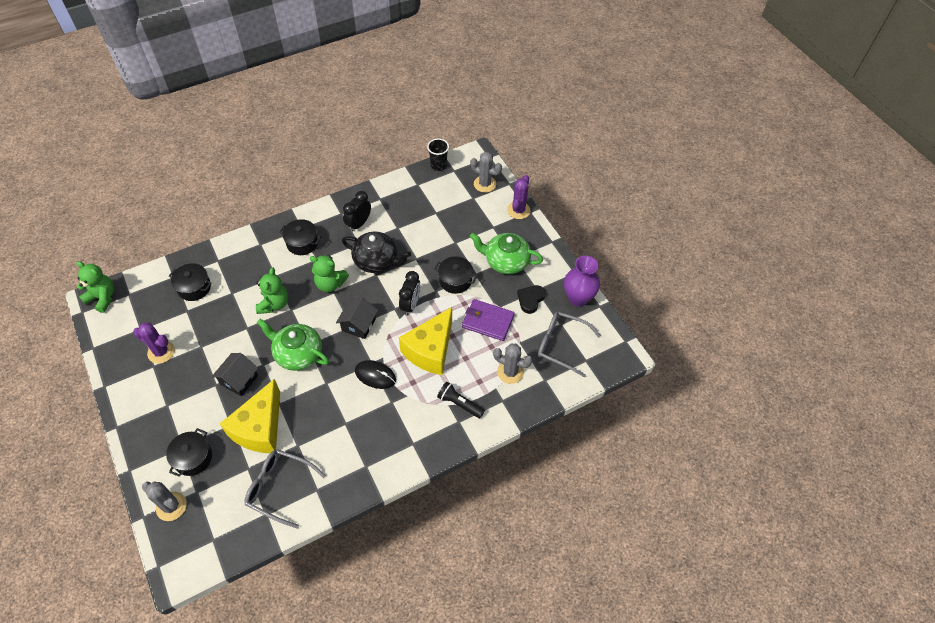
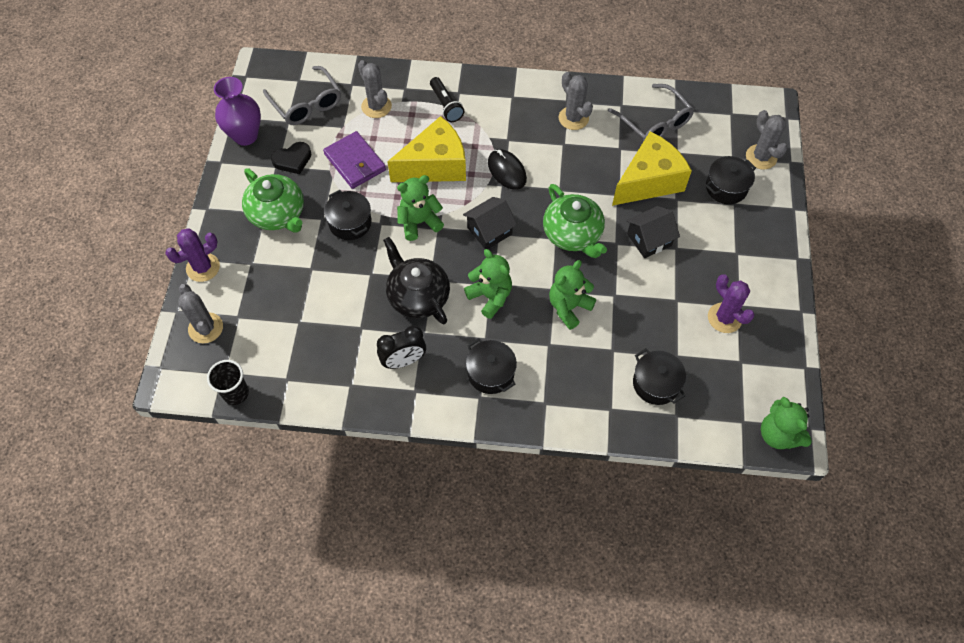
camera: 145 degrees left, 5 degrees up
(350, 452) = (573, 118): none -> grey cactus
(410, 305) = (419, 222): black clock -> green teddy bear

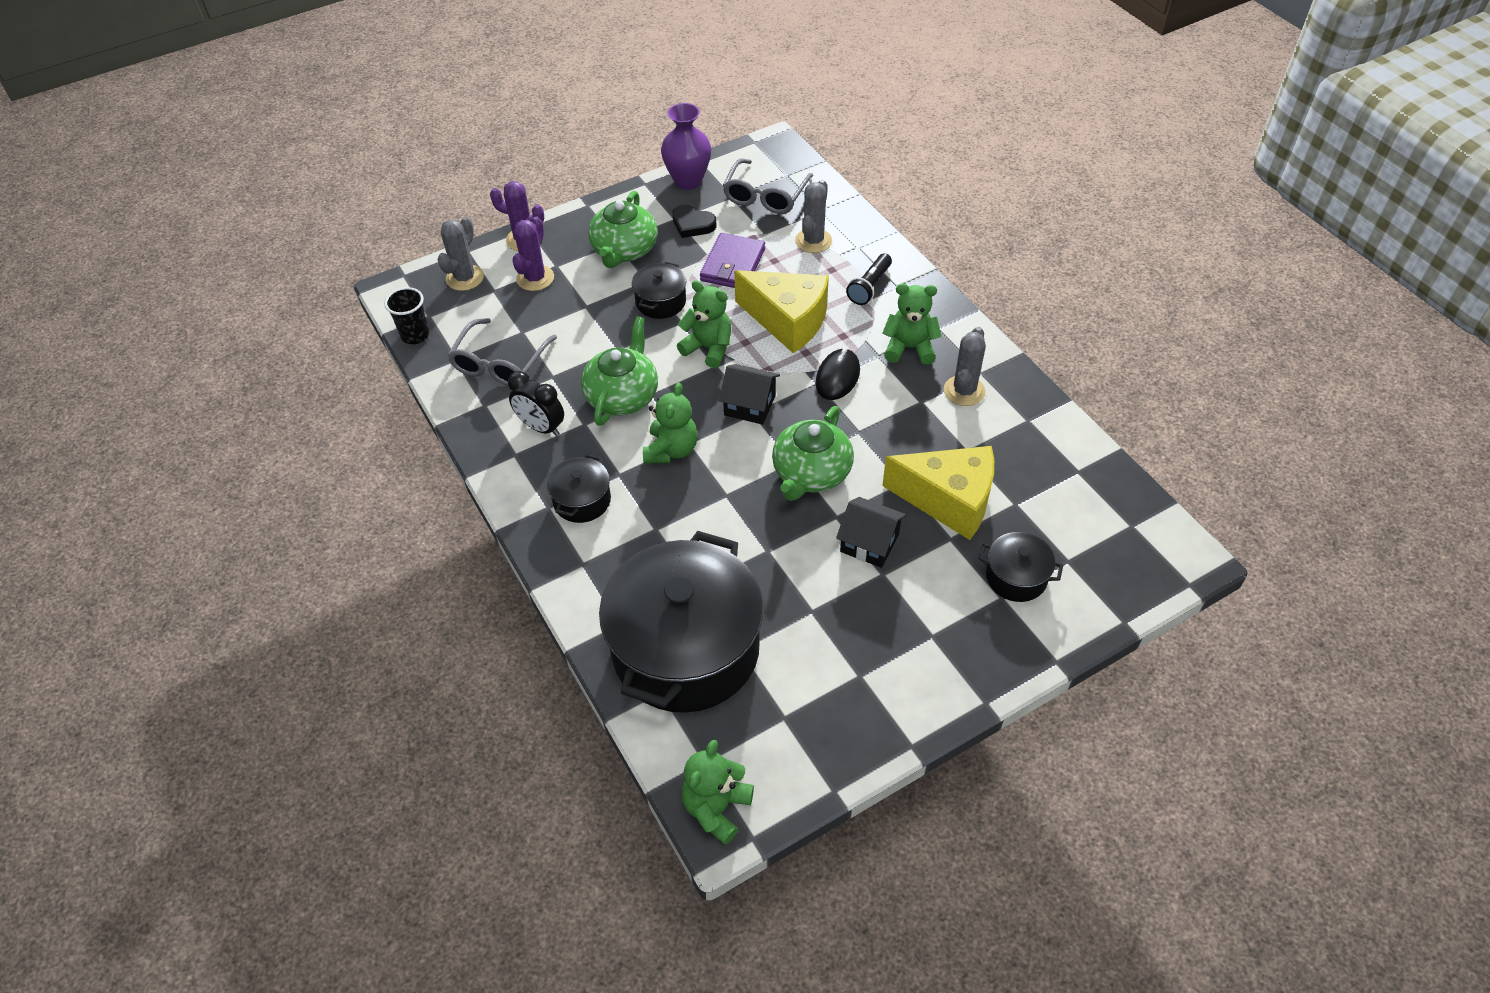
camera: 55 degrees right, 10 degrees down
(418, 296) = (622, 396): black teapot -> green teapot
(569, 307) = (716, 520): green teddy bear -> green teddy bear (909, 348)
(654, 122) = (1036, 461): grey glasses -> grey glasses (500, 362)
(656, 384) = (685, 649): black pot -> black pot, size x2.32
(724, 318) = (830, 670): purple cactus -> purple cactus (535, 278)
(761, 157) = (1099, 588): grey cactus -> none

